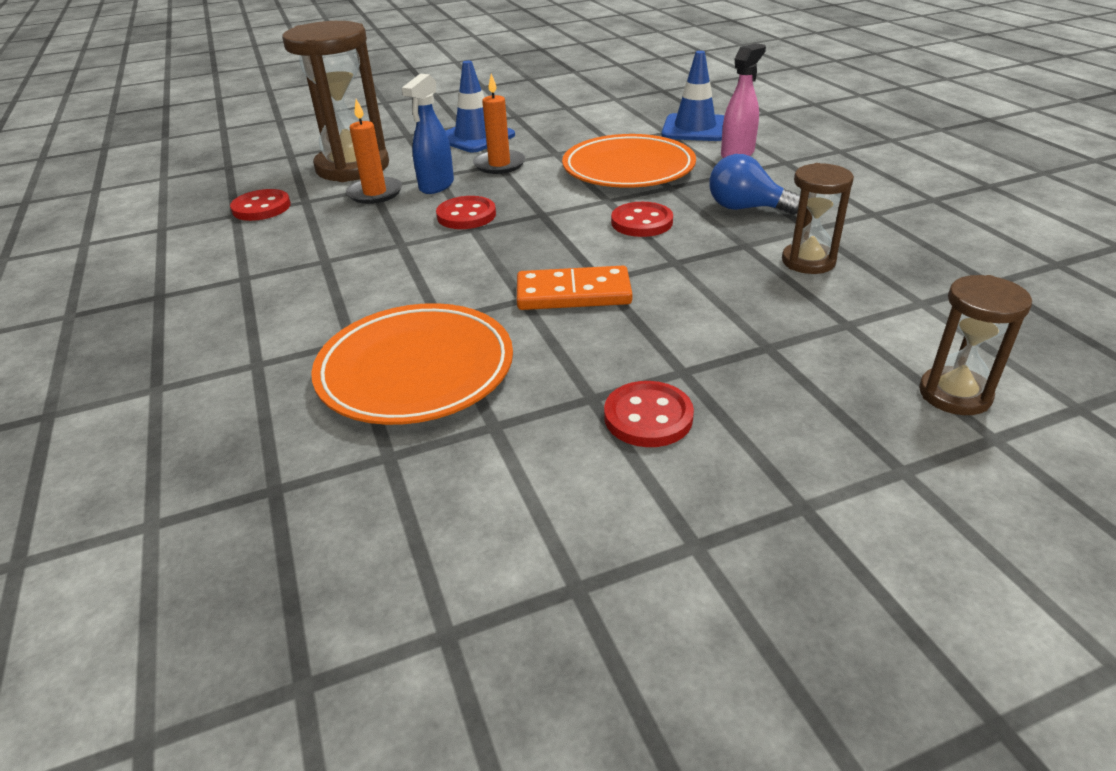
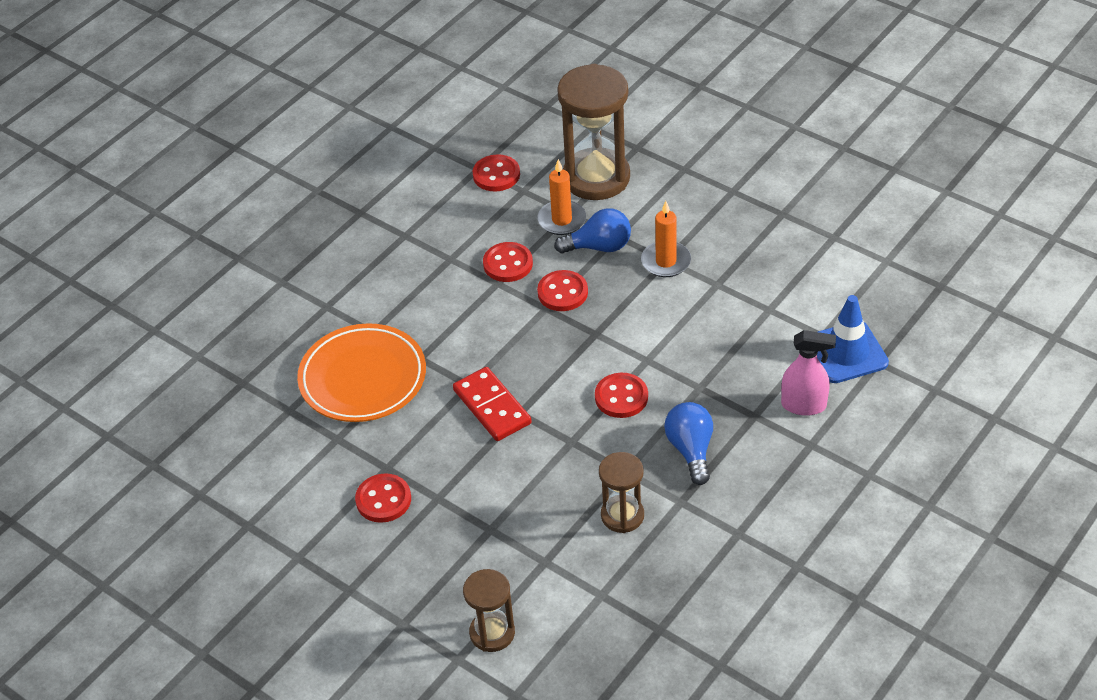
camera: 60 degrees right, 10 degrees up
(385, 232) = (508, 264): none -> red button
(436, 186) = (599, 247): blue spray bottle -> blue light bulb
(475, 137) = (711, 215): blue traffic cone -> none
(573, 293) = (492, 407): orange domino -> red domino
(628, 169) = (716, 346): orange plate -> none

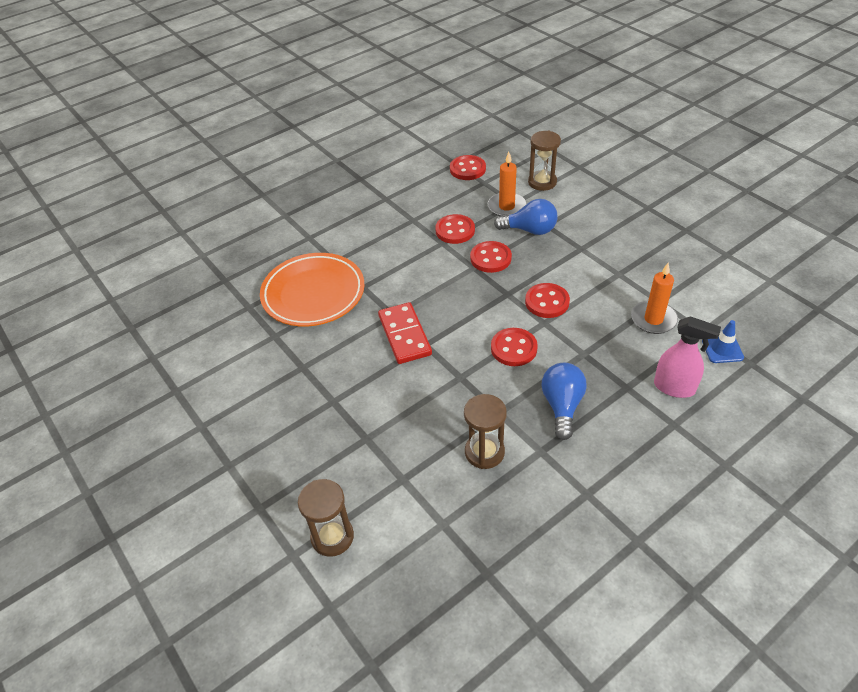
camera: 15 degrees right, 0 degrees up
(383, 500) = (289, 393): red button -> red button (547, 302)
(596, 178) = (542, 182): brown hourglass -> brown hourglass, size x0.54
(666, 261) = (580, 249): orange candle -> orange candle (653, 319)
(846, 352) = (722, 349): blue traffic cone -> blue traffic cone, size x0.56

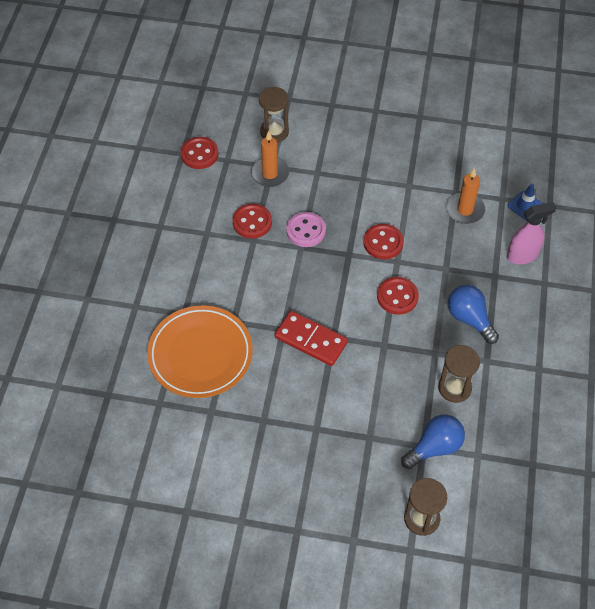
camera: 45 degrees left, 10 degrees up
(490, 258) = (306, 231): red button -> pink button
(530, 230) = (309, 185): blue light bulb -> blue light bulb (434, 447)

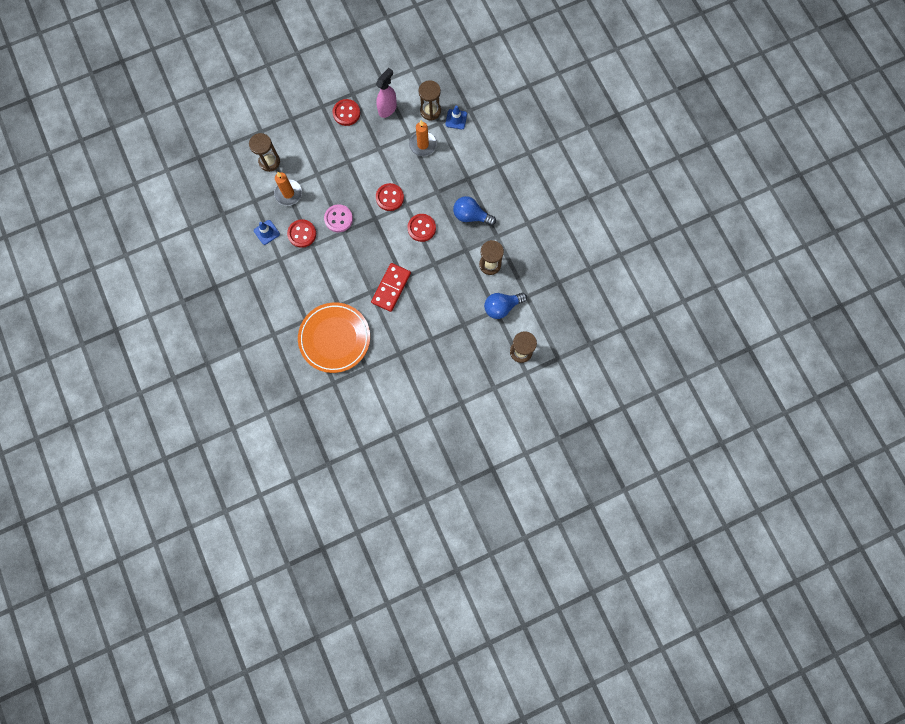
camera: 35 degrees left, 20 degrees up
(199, 154) = (233, 207): red button -> red button (346, 113)
(214, 198) = (266, 232): none -> blue traffic cone
(311, 340) = (391, 288): red domino -> red domino turned 60 degrees counterclockwise
(434, 447) = (502, 307): blue light bulb -> blue light bulb turned 135 degrees counterclockwise
(499, 181) = (430, 111): none -> brown hourglass
(522, 255) = (475, 155): pink spray bottle -> pink spray bottle (387, 109)

